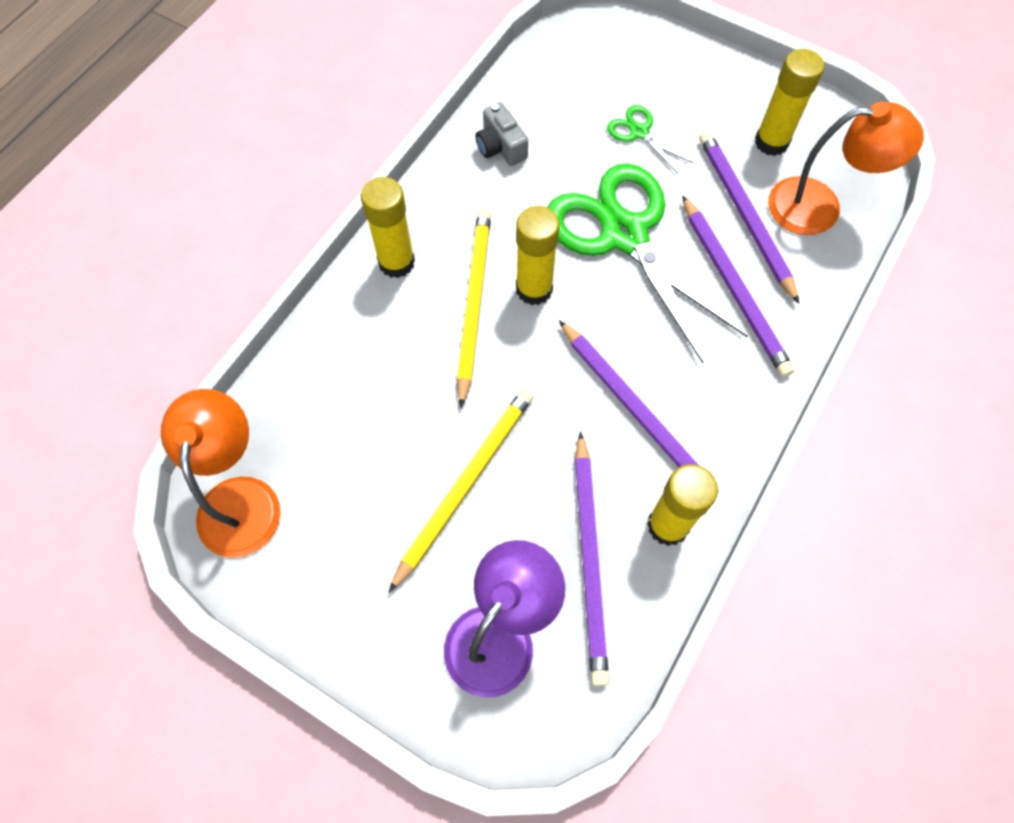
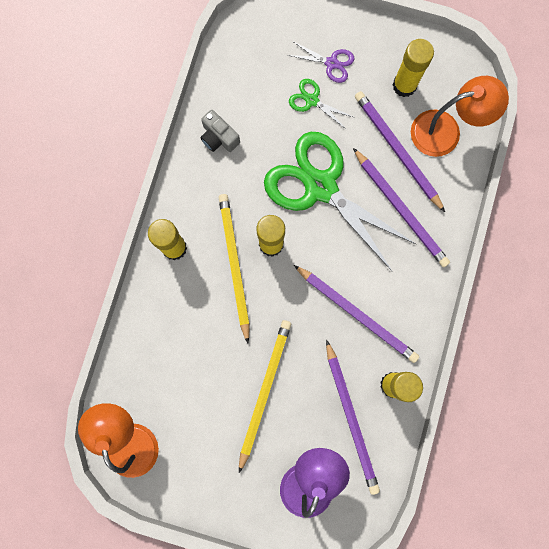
camera: 15 degrees left, 15 degrees up
(676, 97) = (331, 63): none -> purple scissors

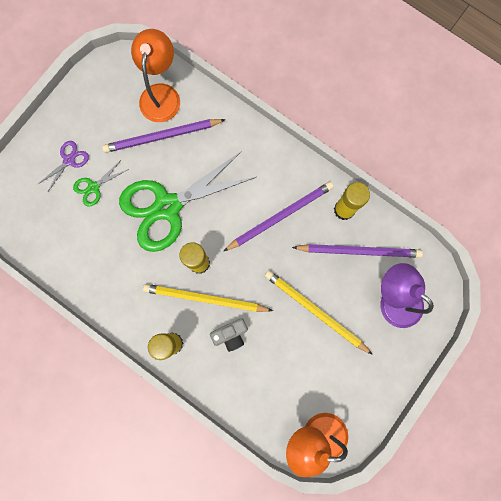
camera: 70 degrees left, 0 degrees up
(219, 137) = (93, 273): grey camera -> grey camera (230, 334)
(401, 209) = (210, 152): purple pencil -> none
(404, 85) = (111, 111): yellow glue stick -> none

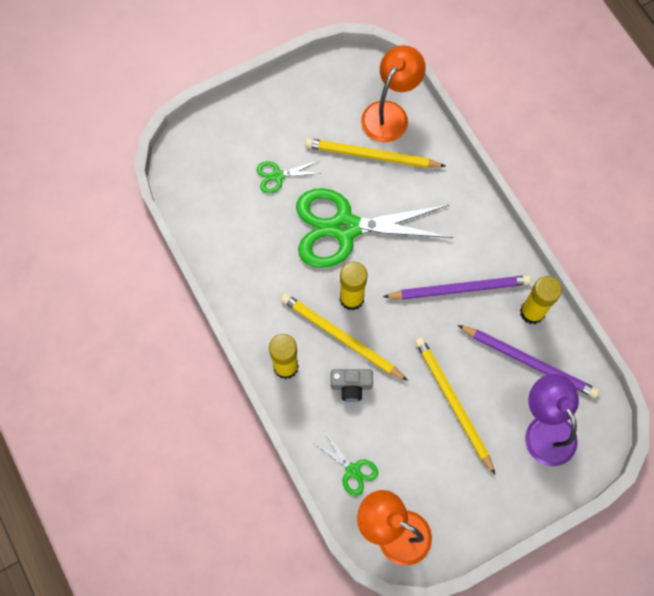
camera: 25 degrees right, 10 degrees down
(69, 160) = (265, 139): purple scissors -> none
(162, 136) = (371, 156): purple pencil -> yellow pencil
(262, 402) = (352, 470): none -> green scissors

